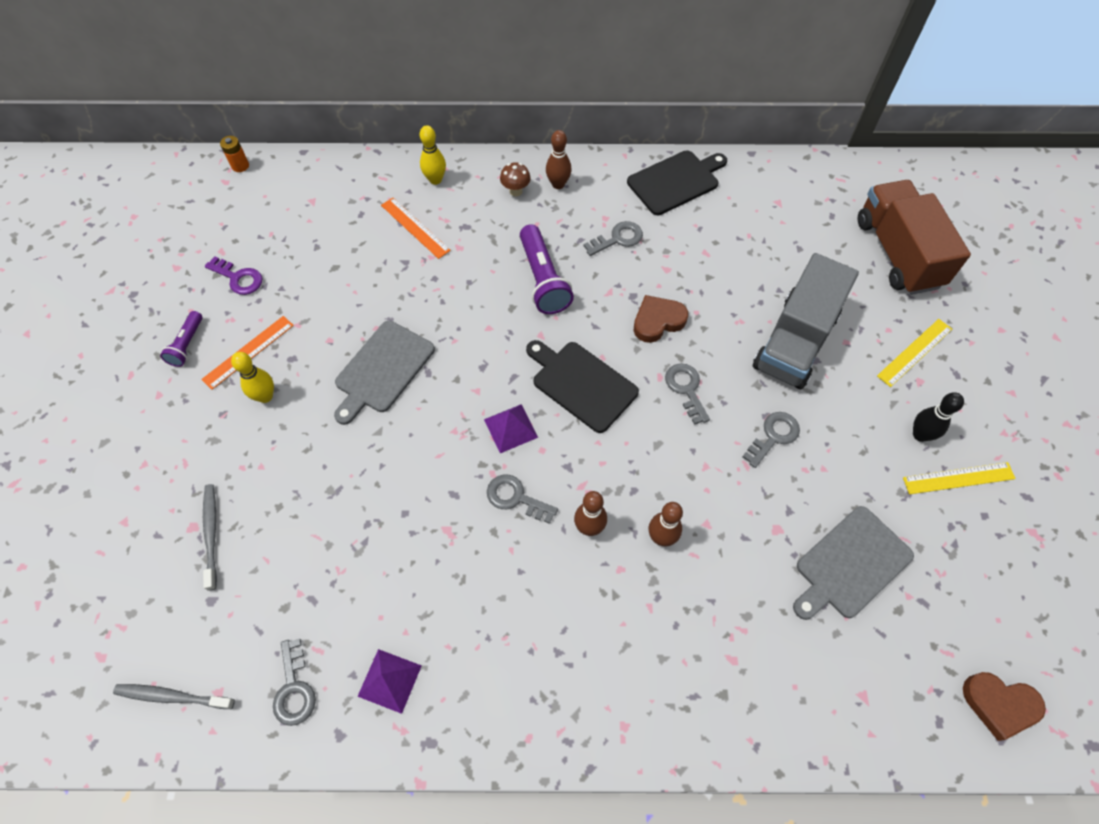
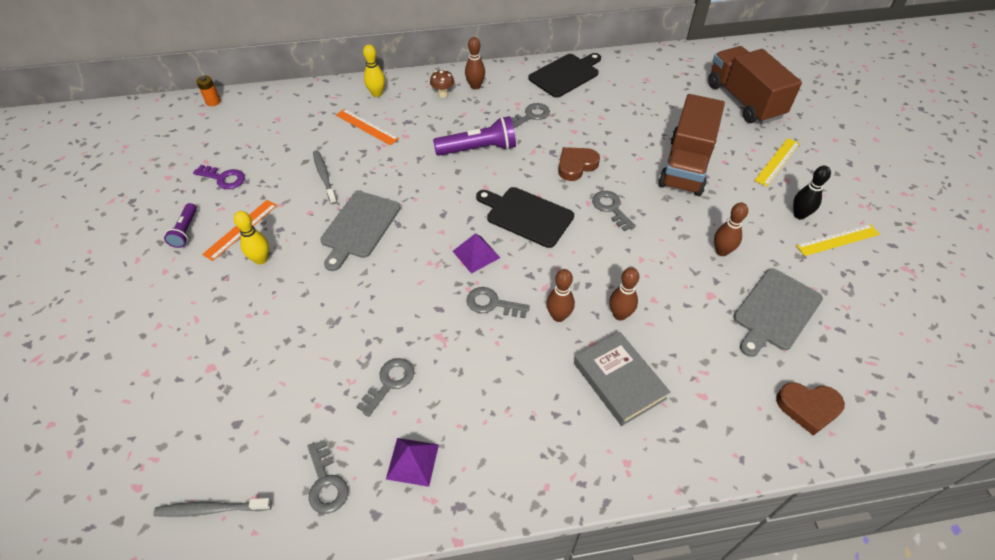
camera: 10 degrees left, 10 degrees down
(211, 534) = (229, 370): grey toothbrush -> grey toothbrush (324, 176)
(543, 279) = (478, 149): purple flashlight -> purple flashlight turned 75 degrees counterclockwise
(640, 623) = (619, 380): none -> grey book
(773, 436) = (688, 231): grey key -> grey key (389, 383)
(795, 341) = (686, 166): grey truck -> brown truck
(807, 471) = (721, 251): none -> brown bowling pin
(999, 704) = (924, 394): brown heart -> brown heart (808, 408)

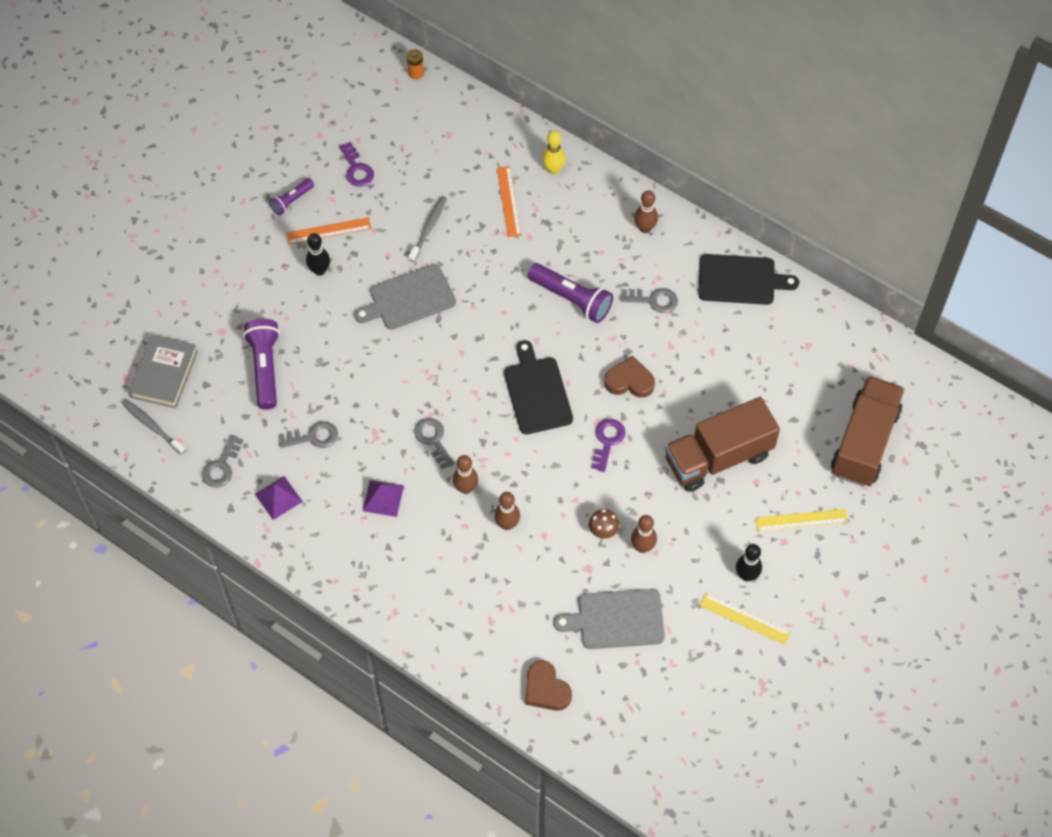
camera: 45 degrees right, 10 degrees up
(261, 259) = (319, 270): yellow bowling pin -> black bowling pin
(285, 364) = (265, 368): none -> purple flashlight
(443, 94) = (607, 215): brown mushroom -> brown mushroom (603, 531)
(476, 254) = (465, 392): purple pyramid -> purple pyramid (383, 498)
(611, 208) = (607, 441): grey key -> purple key
(619, 380) = (451, 564): grey book -> grey book (164, 374)

